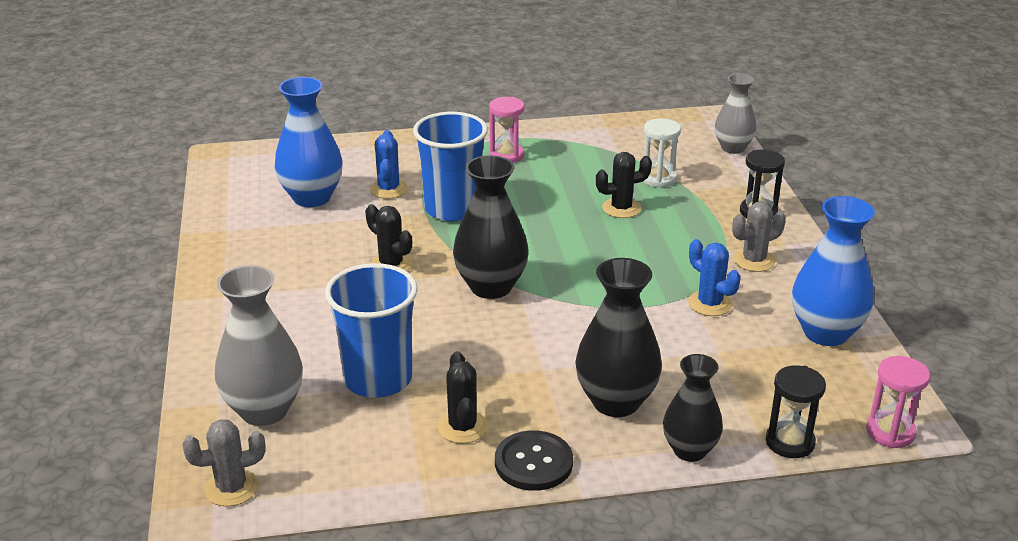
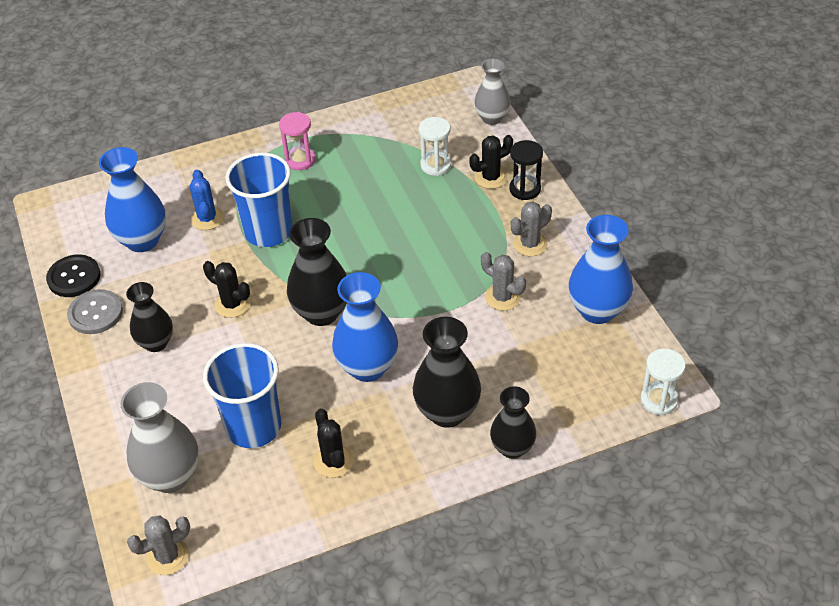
camera: 10 degrees left, 15 degrees up
(237, 251) = (95, 313): none -> grey button
(293, 286) = (156, 343): none -> black vase
(530, 344) = (367, 367): none -> blue vase
(533, 463) = (396, 484): black button -> black button (74, 277)
(621, 208) = (411, 205): black cactus -> black cactus (491, 177)
(710, 304) = (502, 297): blue cactus -> grey cactus
(790, 442) = (586, 425): black hourglass -> none
(890, 432) = (658, 400): pink hourglass -> white hourglass

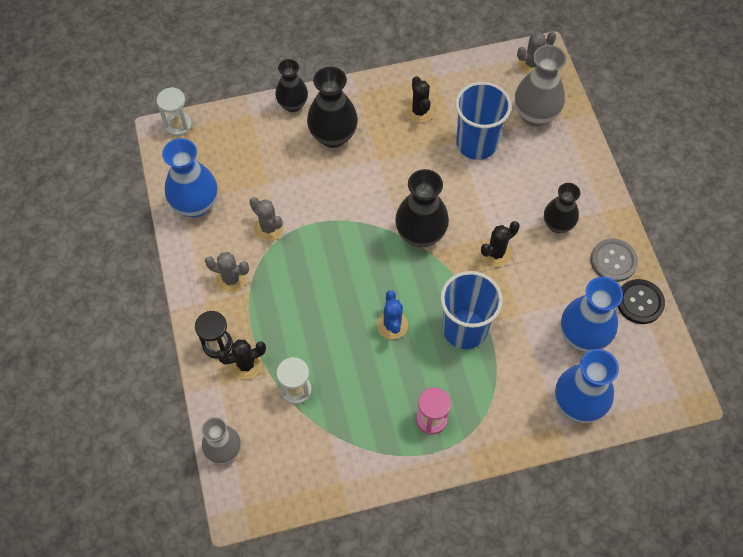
camera: 175 degrees left, 15 degrees up
(207, 218) = (523, 354): blue cactus -> blue cactus (392, 325)
(232, 304) = (496, 253): black cactus -> black cactus turned 75 degrees counterclockwise
(367, 367) = (388, 180): blue vase -> blue vase (578, 404)
(530, 244) = (231, 279): grey cactus -> grey cactus turned 45 degrees clockwise

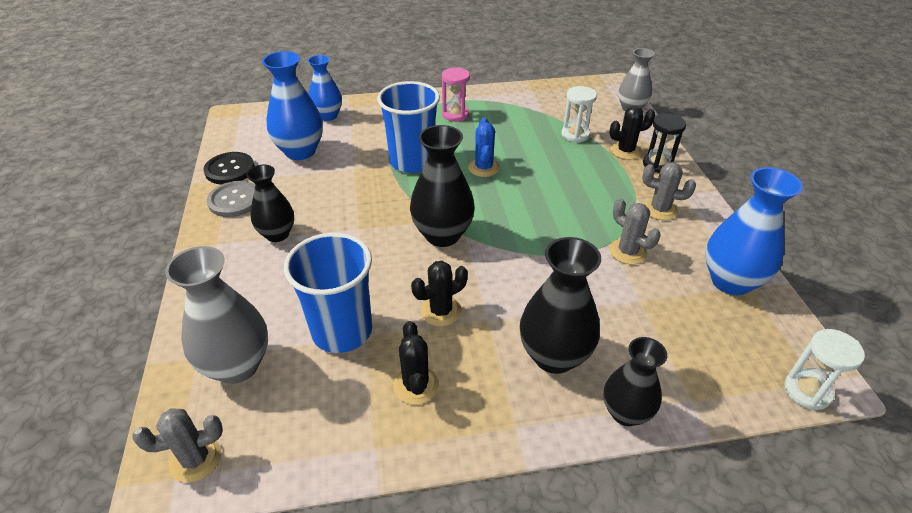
camera: 175 degrees left, 20 degrees down
(496, 253) = (360, 214): black cactus -> black cactus (441, 311)
(578, 404) = (328, 116): blue vase -> blue vase, size x0.66

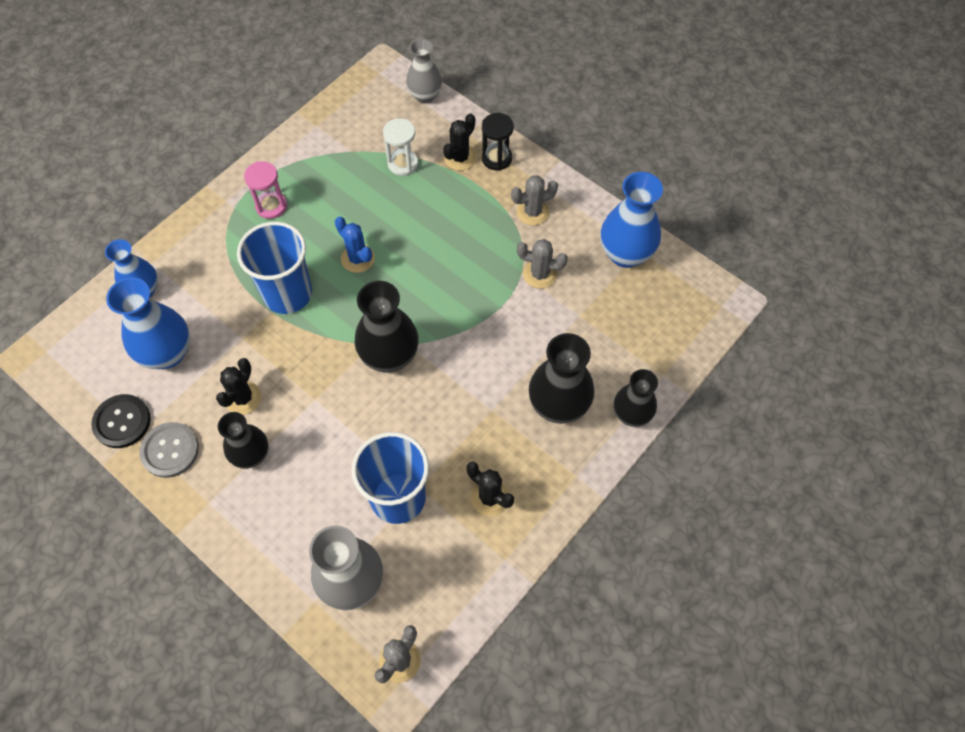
camera: 40 degrees left, 20 degrees up
(441, 311) = (452, 427): black cactus -> black cactus (243, 398)
(807, 391) = (720, 317): white hourglass -> none

